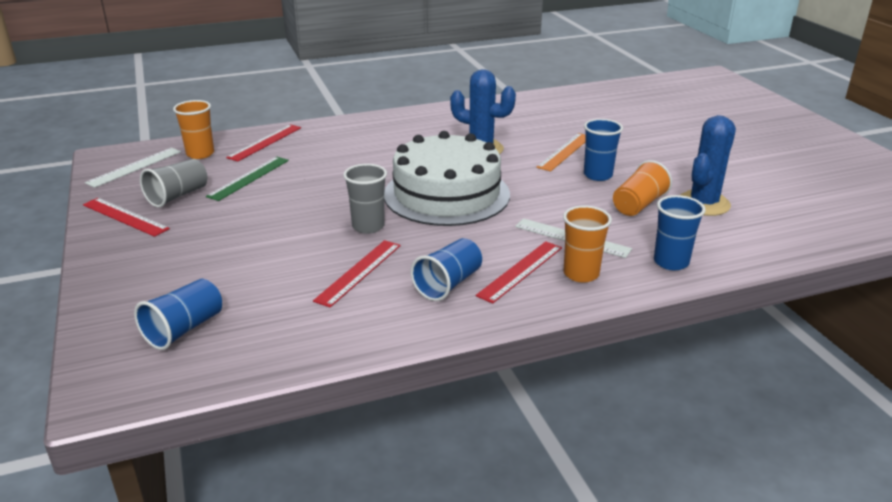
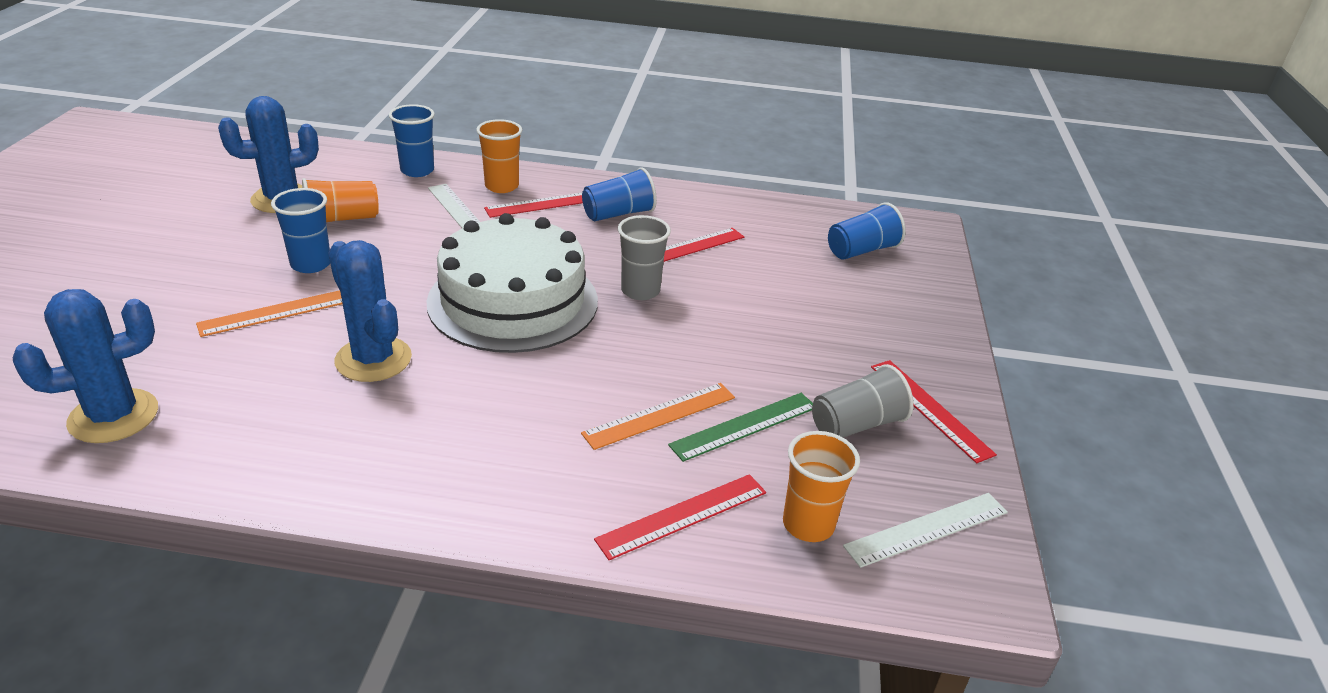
camera: 155 degrees left, 5 degrees up
(301, 169) = (660, 415): none -> orange ruler
(551, 107) = (113, 416): none -> blue cactus

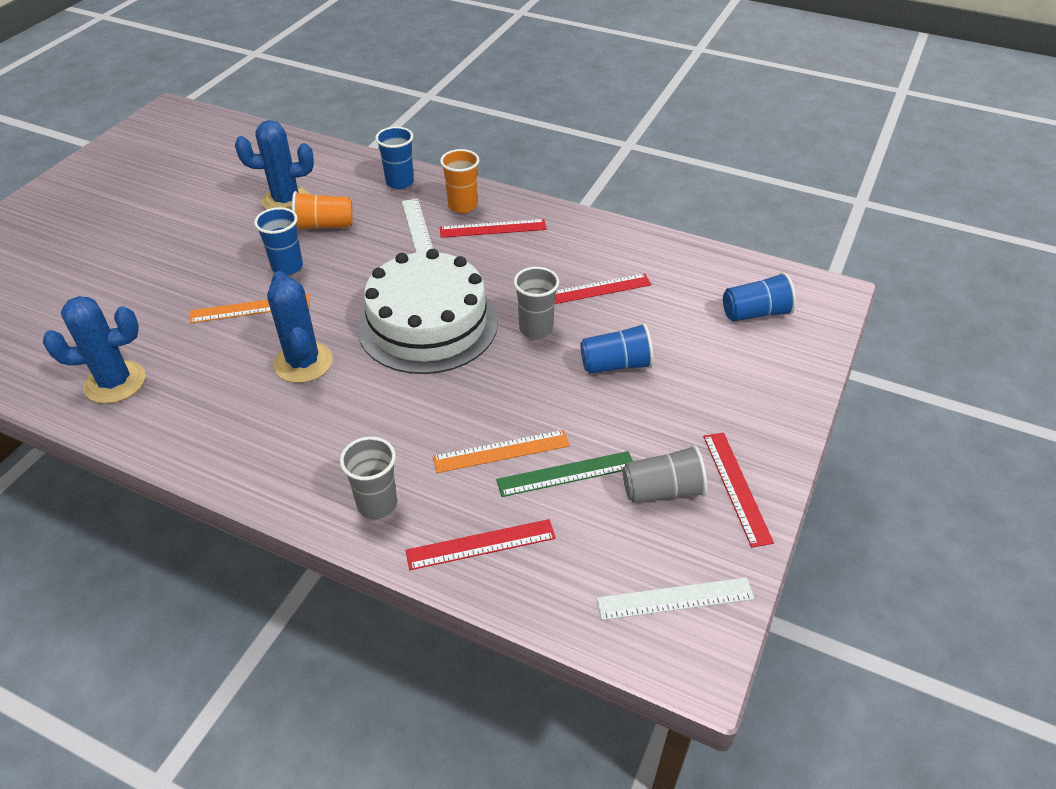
camera: 20 degrees right, 10 degrees up
(535, 495) = (377, 504): none -> grey cup
(618, 214) = (550, 246): blue cup -> blue cup (616, 365)
(808, 525) = (577, 573): orange cup -> none

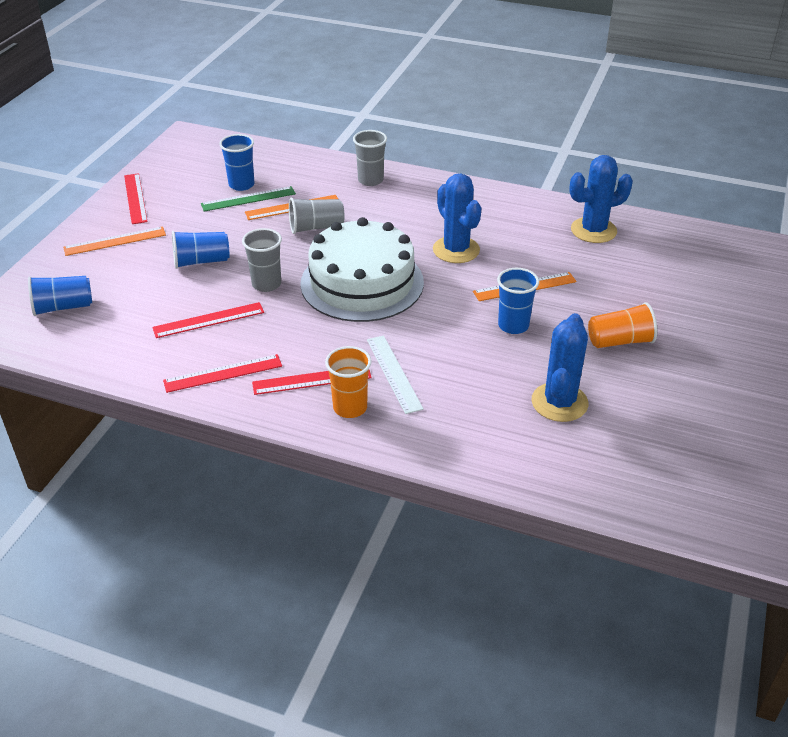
camera: 175 degrees right, 5 degrees down
(286, 201) = (559, 402): blue cactus -> blue cactus turned 60 degrees counterclockwise
(324, 225) = (499, 373): orange cup -> orange cup (619, 341)
(399, 182) = (434, 438): blue cup -> blue cup (241, 185)
(481, 544) = (303, 168): red ruler -> red ruler (223, 373)
(662, 490) = (185, 194): grey cup -> grey cup (316, 227)
(675, 598) = (191, 154): white ruler -> none
(734, 404) = (115, 241): none -> orange ruler

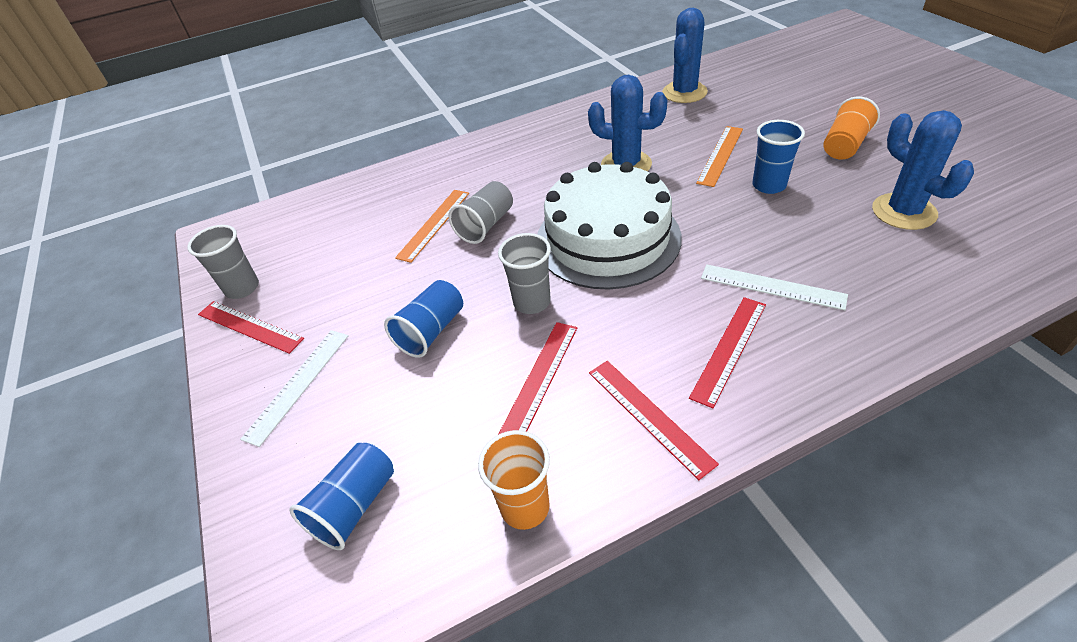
camera: 40 degrees left, 5 degrees up
(115, 241) = (298, 384): orange ruler -> white ruler
(223, 373) = (649, 415): red ruler -> red ruler turned 60 degrees counterclockwise
(241, 185) = (349, 239): blue cup -> none
(248, 199) = (378, 245): green ruler -> none
(350, 408) = (802, 344): orange cup -> orange cup (525, 507)
(370, 180) = (462, 161): grey cup -> grey cup (242, 288)

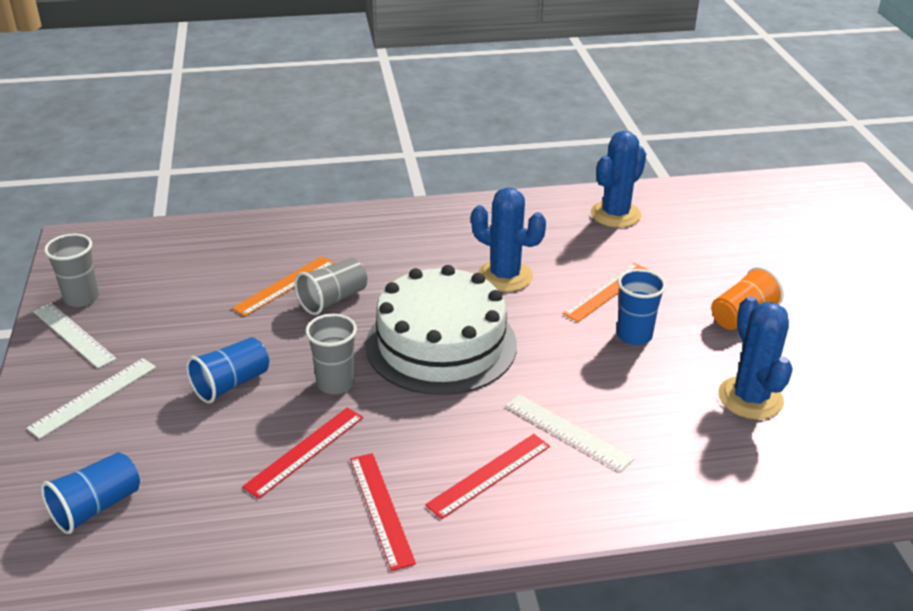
camera: 10 degrees right, 10 degrees down
(249, 326) = (73, 335): red ruler -> white ruler
(525, 507) = (234, 548): orange cup -> none

